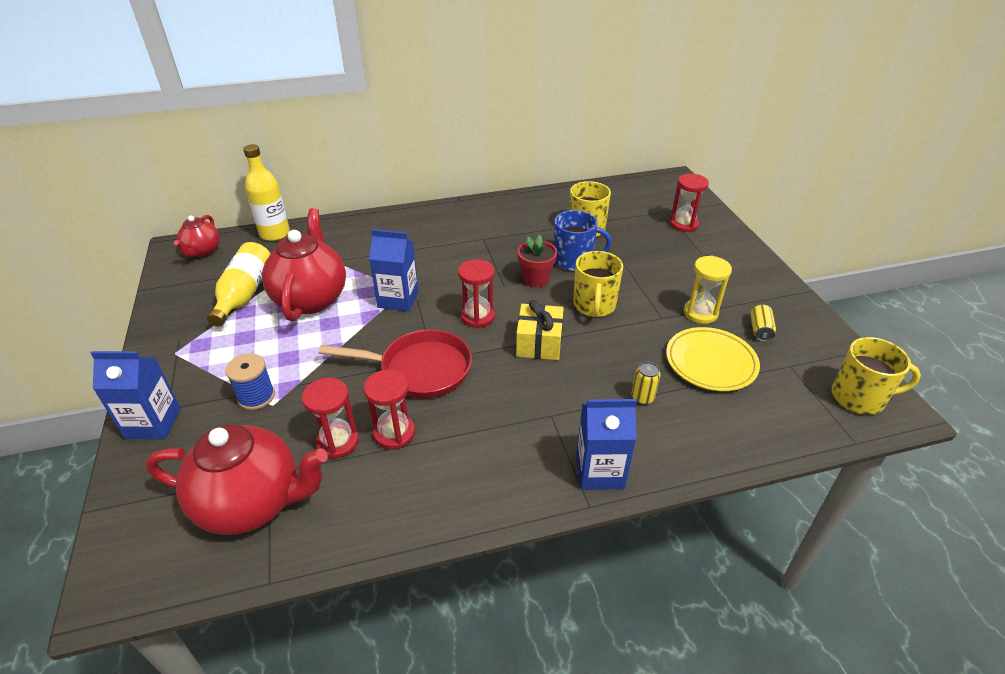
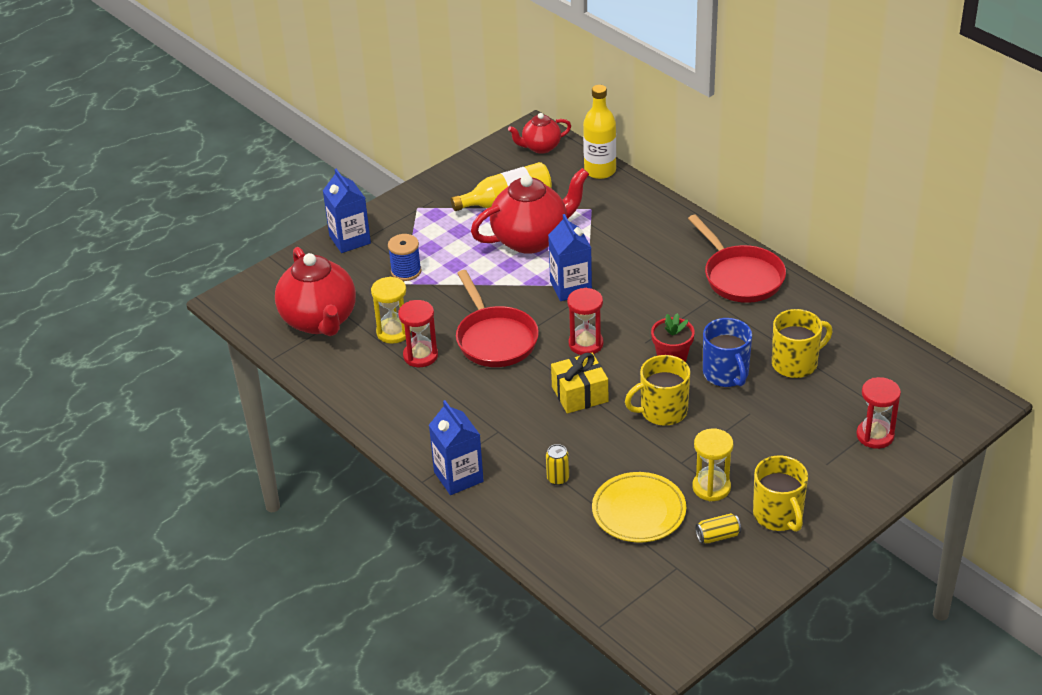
camera: 65 degrees right, 0 degrees up
(337, 442) = (393, 332): red hourglass -> yellow hourglass
(472, 217) = (740, 277): none -> red pan
(859, 397) = (665, 623): yellow mug -> yellow mug (778, 515)

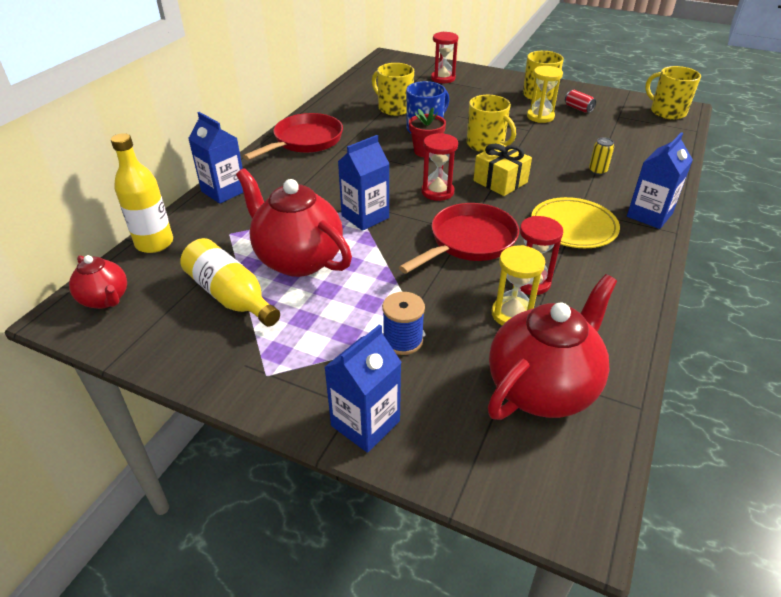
camera: 115 degrees left, 0 degrees up
(639, 511) = (589, 136): yellow plate -> yellow plate (573, 227)
(663, 212) = (224, 191): none -> blue carton
(664, 627) = (667, 112): none -> yellow mug
(717, 536) = (578, 108): yellow can -> red can

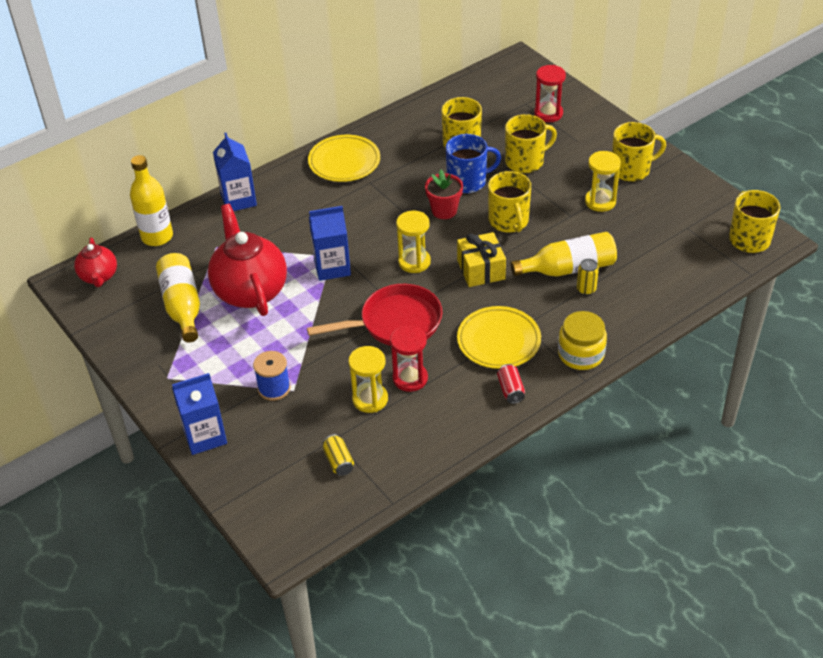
camera: 30 degrees right, 5 degrees up
(305, 141) = (344, 162): red pan -> yellow plate
(437, 192) = (414, 262): red hourglass -> yellow hourglass
(457, 107) = (525, 161): none -> yellow mug
(542, 388) = (338, 461): red teapot -> yellow can
(568, 162) = (568, 268): none -> yellow bottle
(578, 108) = (653, 203): red can -> red can (510, 390)
(649, 215) = (581, 354): blue carton -> yellow jar

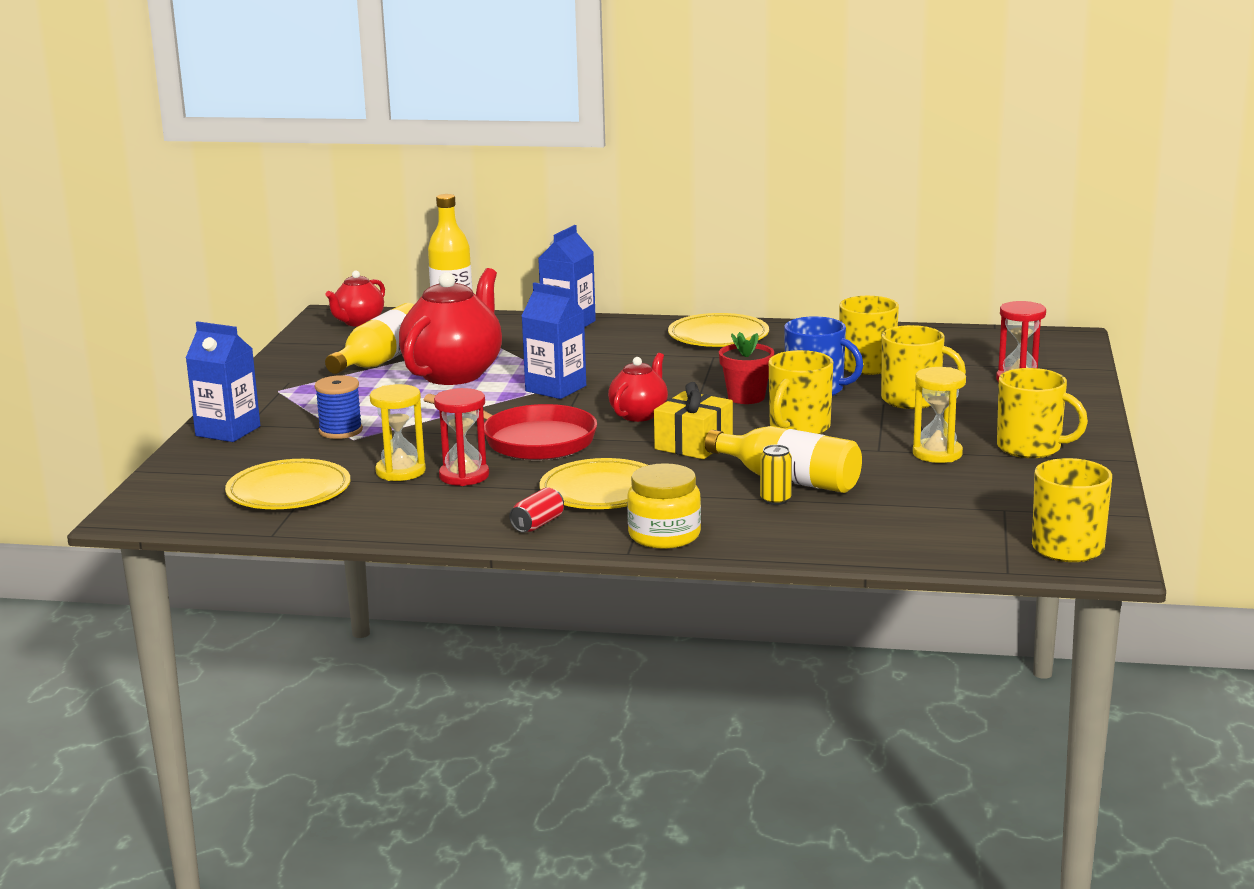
camera: 45 degrees right, 25 degrees down
(338, 461) = (289, 492): yellow can -> yellow plate
(414, 262) = (639, 415): yellow hourglass -> red teapot

